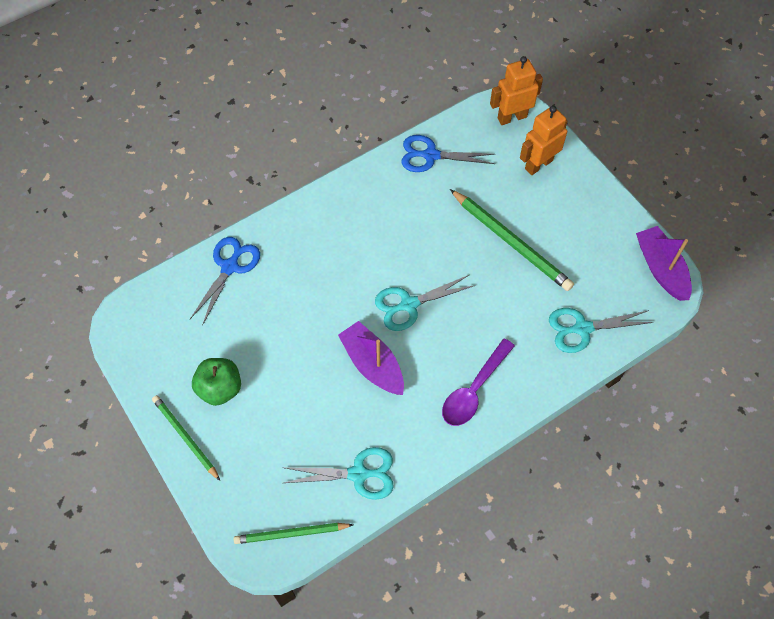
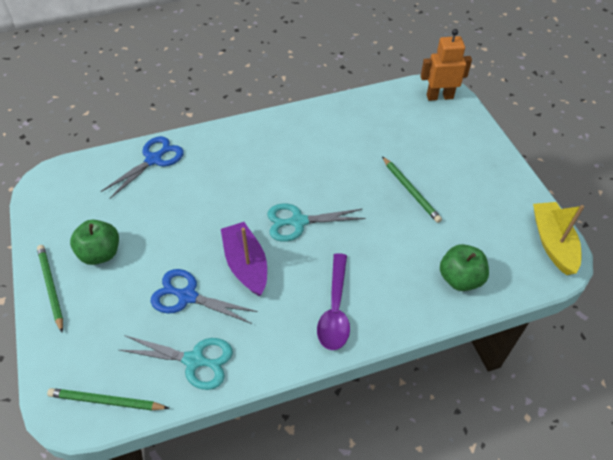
camera: 15 degrees right, 10 degrees down
(431, 155) = (359, 111): blue scissors -> blue scissors (187, 296)
(474, 390) = (335, 309): purple spoon -> purple spoon turned 45 degrees counterclockwise
(511, 242) = (410, 191): green pencil -> green pencil, size x0.64
(538, 164) = (453, 135): orange robot -> none
(582, 328) = (460, 279): turquoise scissors -> green apple
(661, 269) = (552, 243): purple boat -> yellow boat

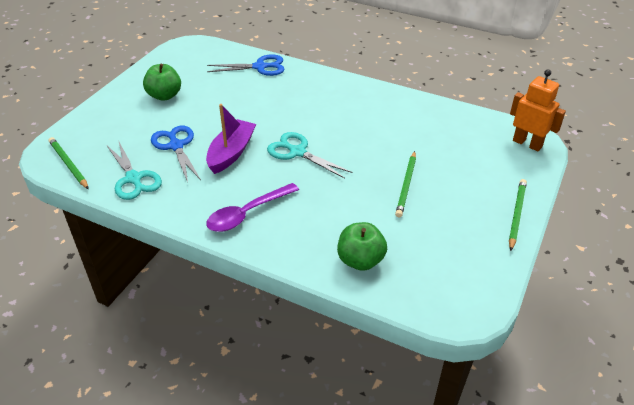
camera: 45 degrees right, 10 degrees down
(51, 287) = (119, 95): green pencil -> green pencil (516, 214)
(552, 243) = (477, 295): yellow boat -> none

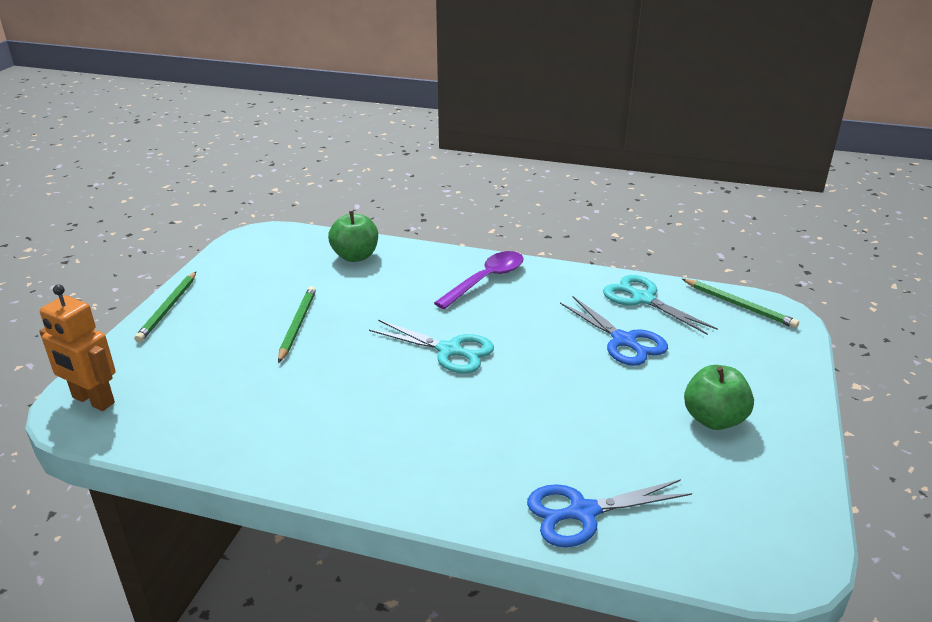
camera: 170 degrees right, 10 degrees down
(231, 153) = (541, 340): purple boat -> none

